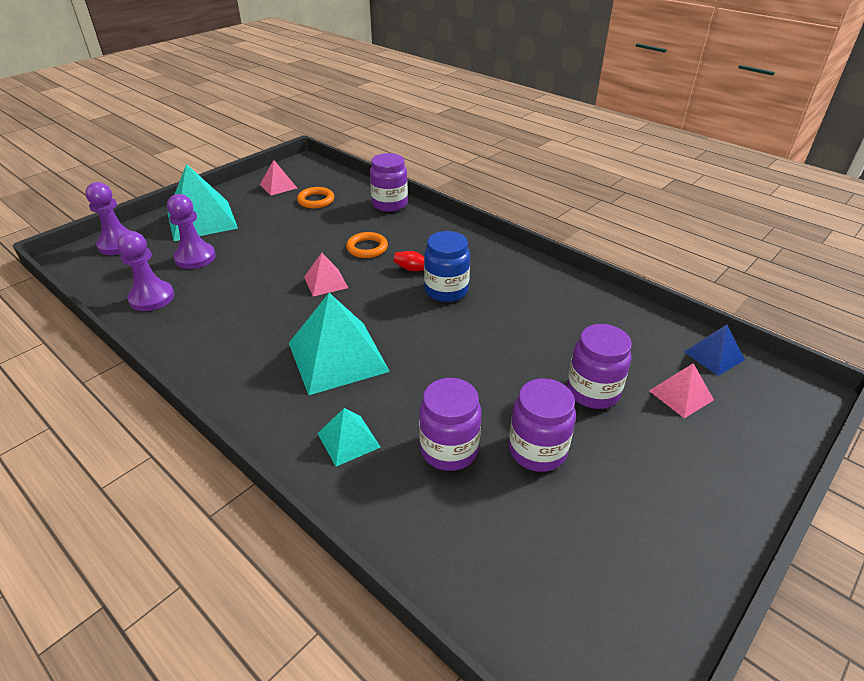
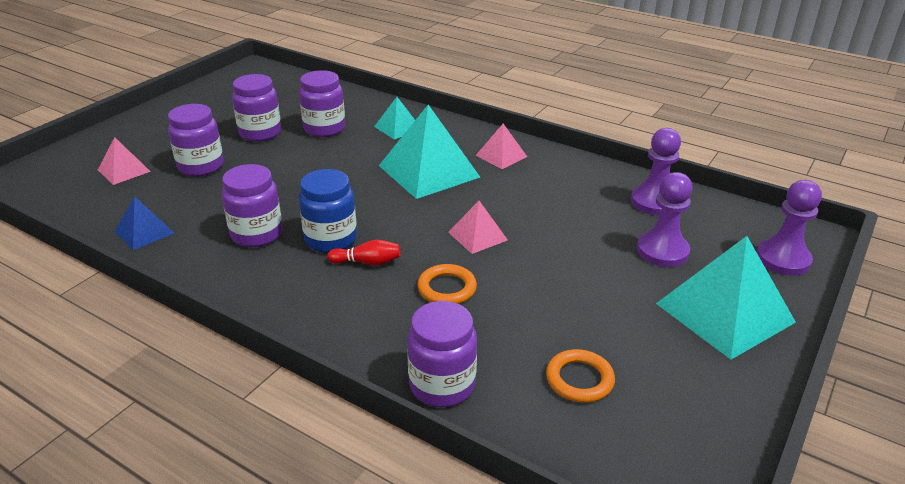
camera: 170 degrees right, 5 degrees down
(278, 186) = (679, 413): pink pyramid -> pink pyramid (501, 156)
(509, 301) = (257, 234): none -> purple jar
(714, 355) = (63, 201): blue pyramid -> blue pyramid (144, 232)

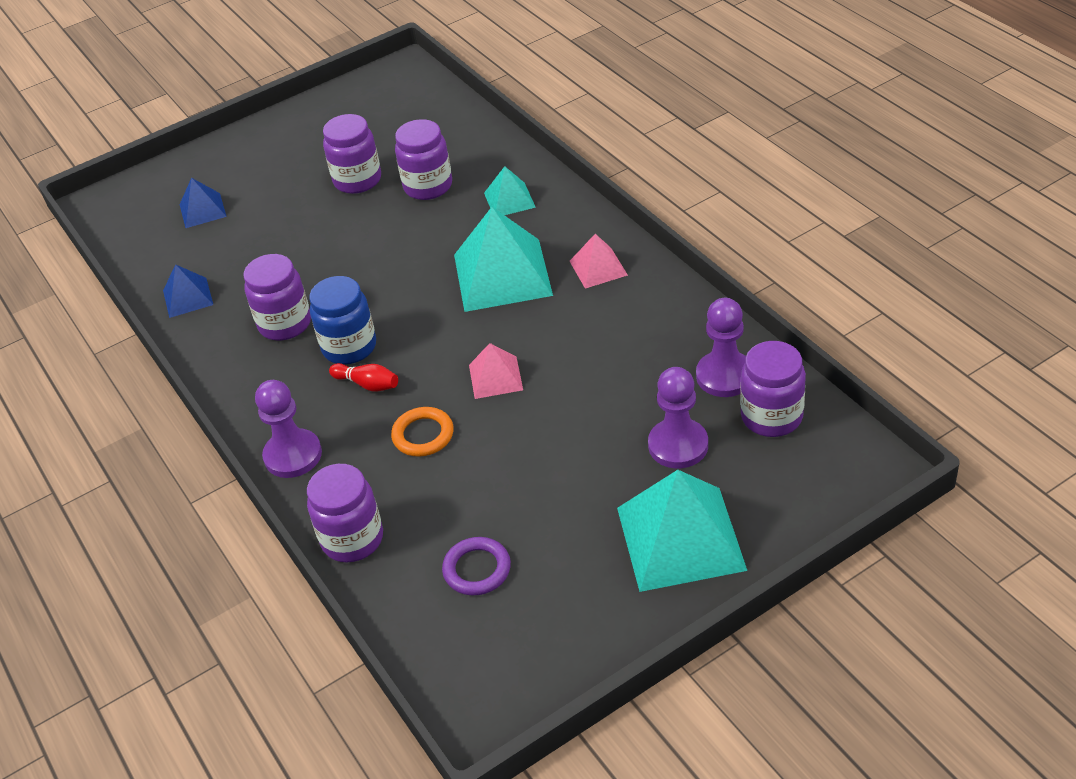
camera: 30 degrees right, 10 degrees up
(124, 170) = (202, 210): pink pyramid -> blue pyramid
(201, 166) = (276, 219): purple jar -> purple jar (771, 417)
(579, 379) = (477, 569): orange ring -> purple ring
(783, 259) = (807, 491): purple pawn -> purple pawn (293, 455)

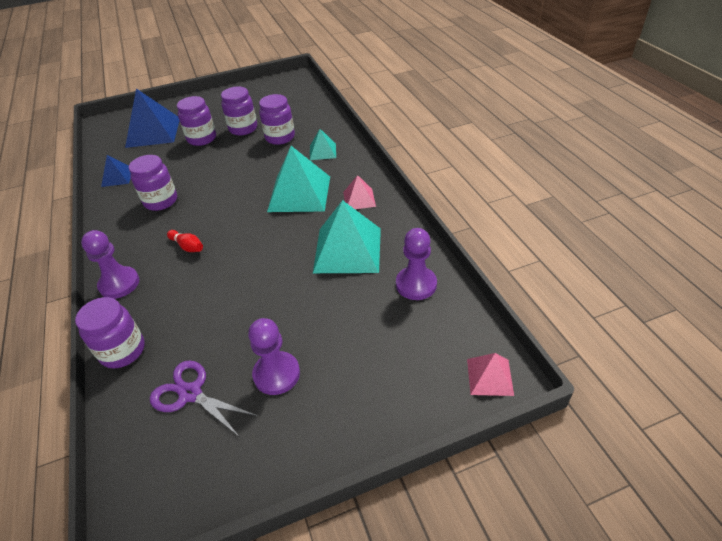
camera: 10 degrees right, 0 degrees up
(202, 210) = (153, 132): blue pyramid -> blue pyramid, size x1.94
(349, 347) = (189, 221): blue jar -> none
(423, 435) = (204, 286): orange ring -> none
(477, 569) = (190, 394): purple ring -> purple scissors
(495, 377) = (266, 256): pink pyramid -> pink pyramid (489, 376)
(678, 445) = (366, 328): purple pawn -> purple pawn (276, 374)
(680, 538) = (342, 403): turquoise pyramid -> turquoise pyramid (347, 250)
(771, 417) = (439, 321): purple jar -> purple jar (202, 139)

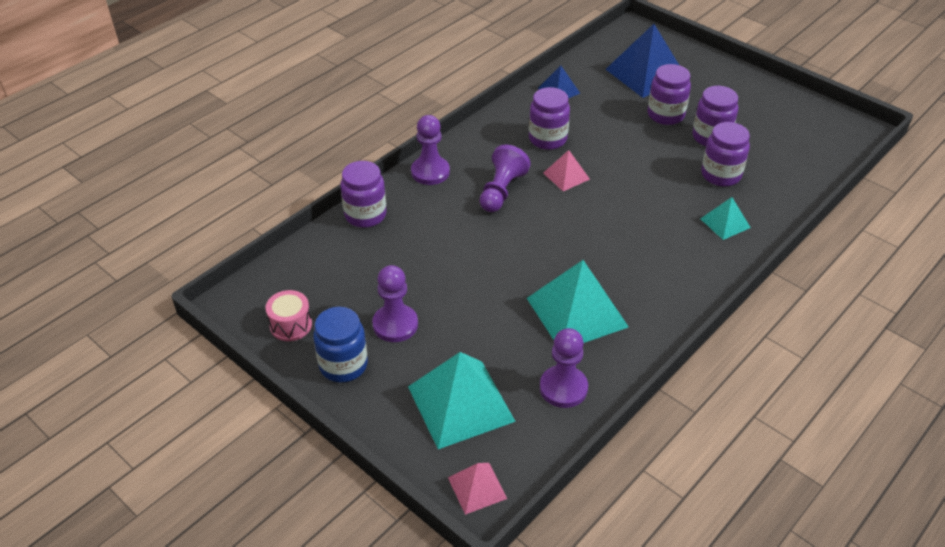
camera: 60 degrees right, 0 degrees up
(187, 246) = (501, 191): red bowling pin -> purple pawn
(190, 394) = (348, 278): purple scissors -> none
(210, 470) = (291, 325): none -> pink drum
(296, 436) = (343, 365): none -> blue jar
(299, 193) = (635, 236): turquoise pyramid -> turquoise pyramid (460, 403)
(359, 199) = (664, 290): pink pyramid -> pink pyramid (566, 176)

